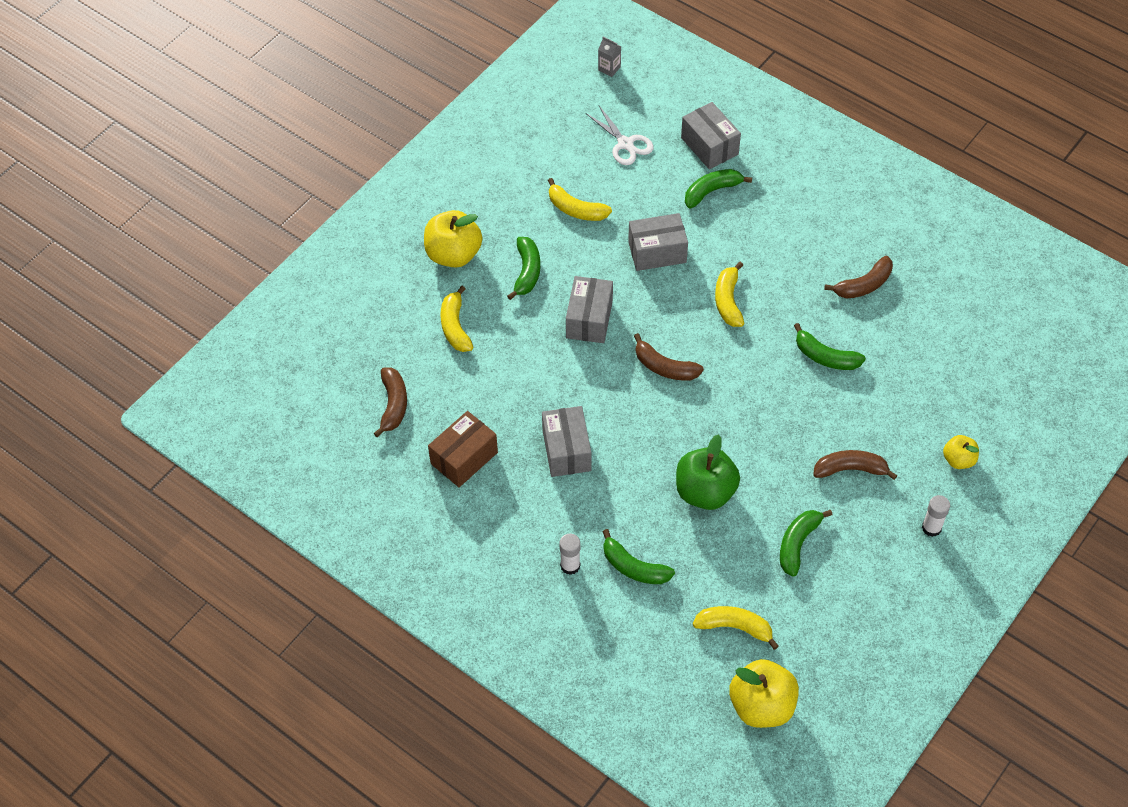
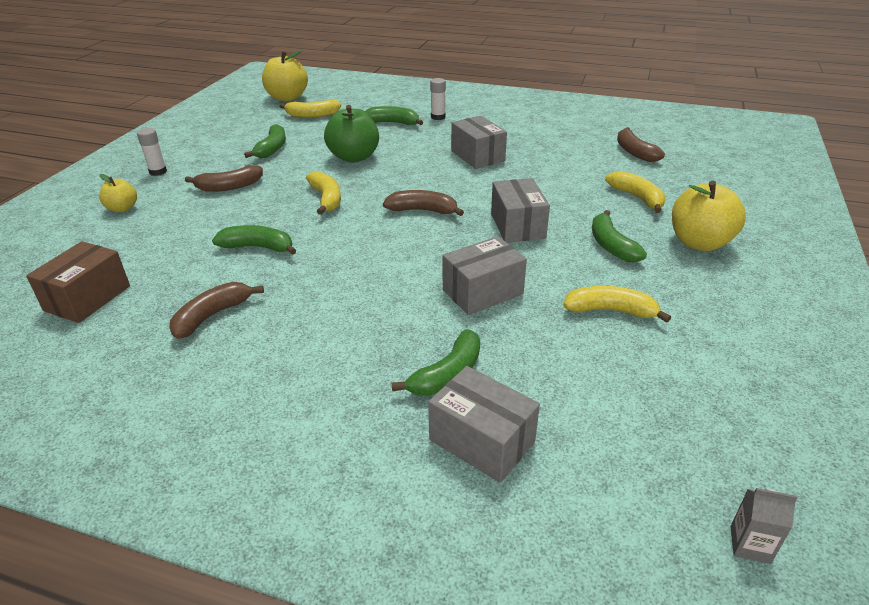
camera: 160 degrees right, 20 degrees down
(464, 458) = (553, 140): brown box -> brown box (87, 298)
(625, 144) = (612, 408): white scissors -> none
(728, 301) = (378, 268): yellow banana -> yellow banana (326, 199)

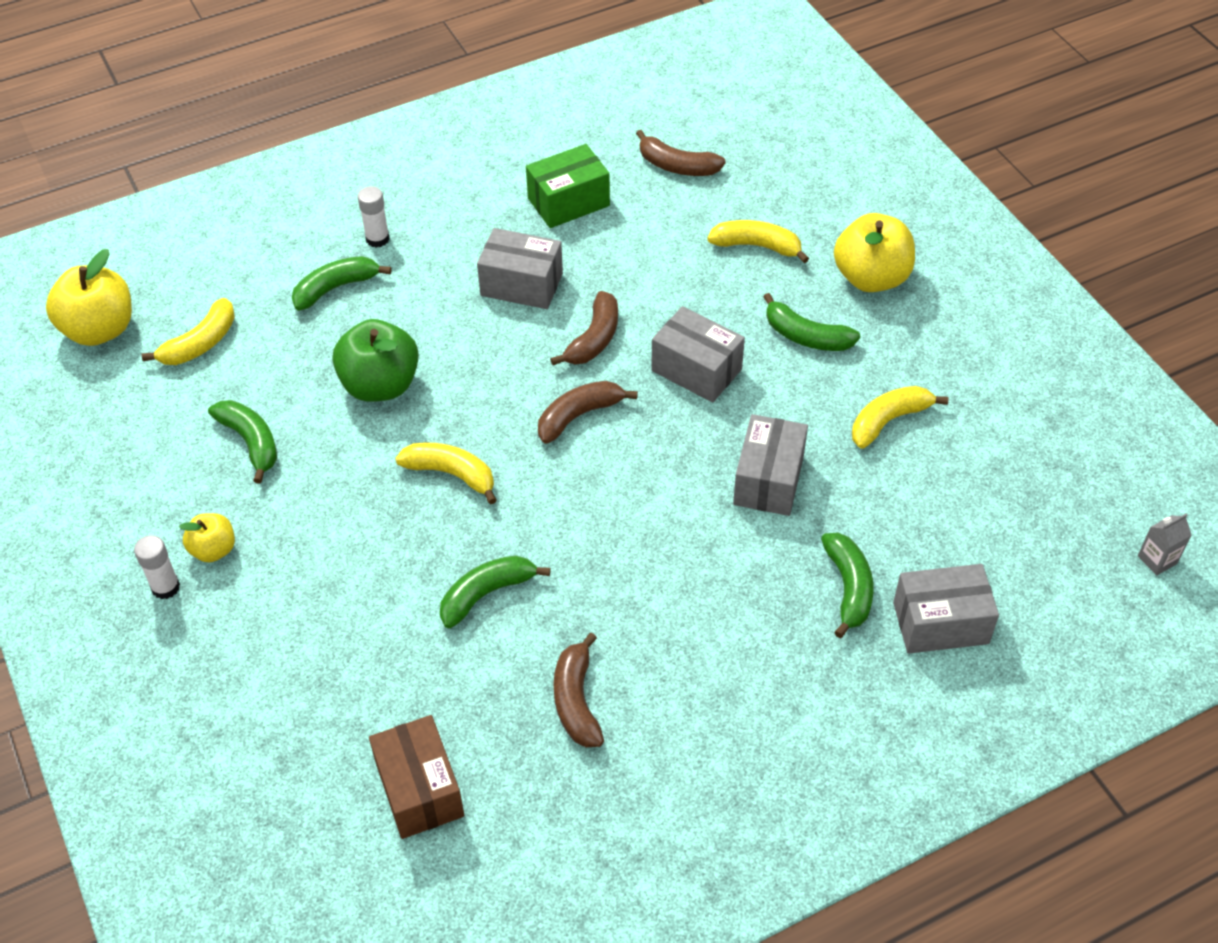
camera: 45 degrees left, 15 degrees up
(122, 208) = (231, 669): yellow apple -> yellow apple (213, 550)
(229, 187) = (306, 541): brown banana -> brown banana (594, 339)
(550, 141) = (568, 202): none -> green box

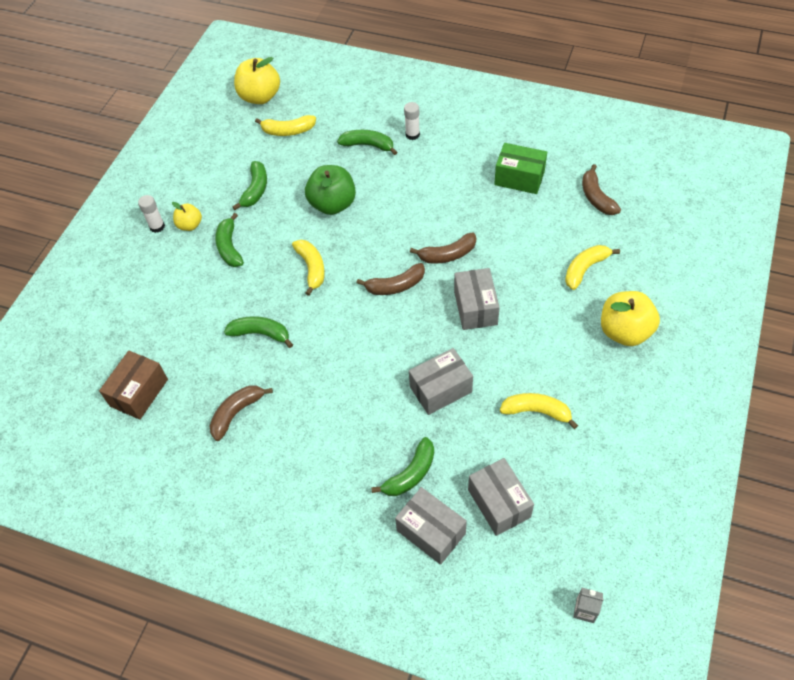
camera: 50 degrees right, 5 degrees up
(521, 284) = (448, 203): grey box -> grey box (499, 503)
(578, 416) = (395, 286): brown banana -> brown banana turned 150 degrees clockwise
(757, 246) = (585, 269): yellow banana -> yellow banana turned 105 degrees counterclockwise
(806, 336) = (550, 334): green banana -> green banana (229, 247)

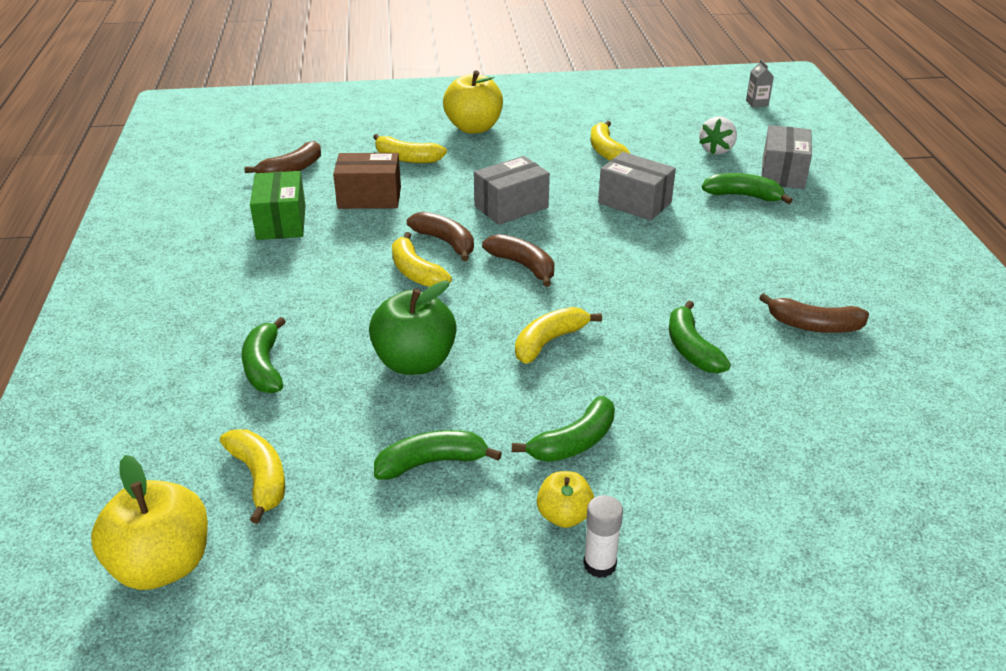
camera: 120 degrees left, 20 degrees down
(139, 392) = (890, 425): brown box -> brown box (369, 197)
(412, 134) = (222, 329): white glue stick -> none
(420, 229) = (416, 272): none -> yellow banana
(499, 503) = (716, 150): grey box -> white strawberry

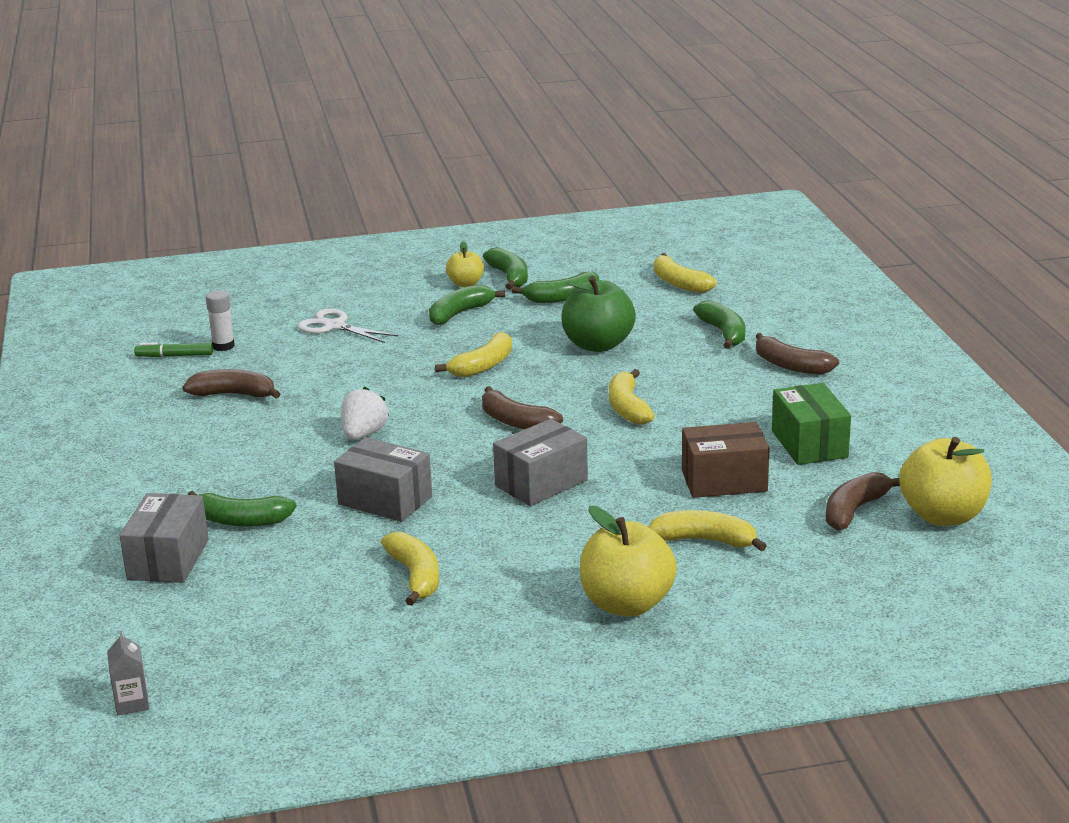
camera: 175 degrees right, 10 degrees down
(162, 565) = (710, 251): yellow apple -> yellow apple (943, 516)
(416, 272) = (627, 408): yellow banana -> yellow banana turned 150 degrees counterclockwise
(446, 242) = (607, 438): brown banana -> brown banana (790, 366)
(599, 564) = (443, 269): white glue stick -> white glue stick (223, 346)
(691, 349) = (355, 370): green banana -> green banana (509, 277)
(716, 150) = (247, 592): white strawberry -> white strawberry (364, 434)
(738, 433) = (334, 326): none -> white scissors
(920, 396) = (174, 356): none -> green marker

